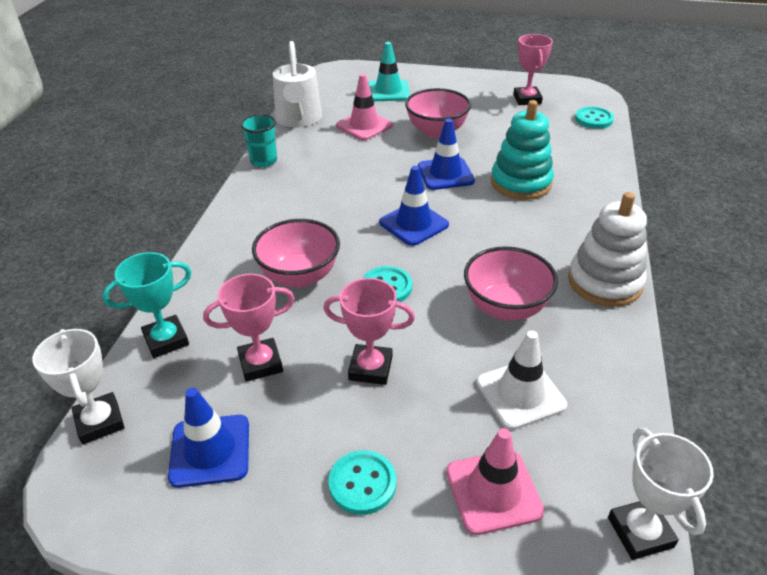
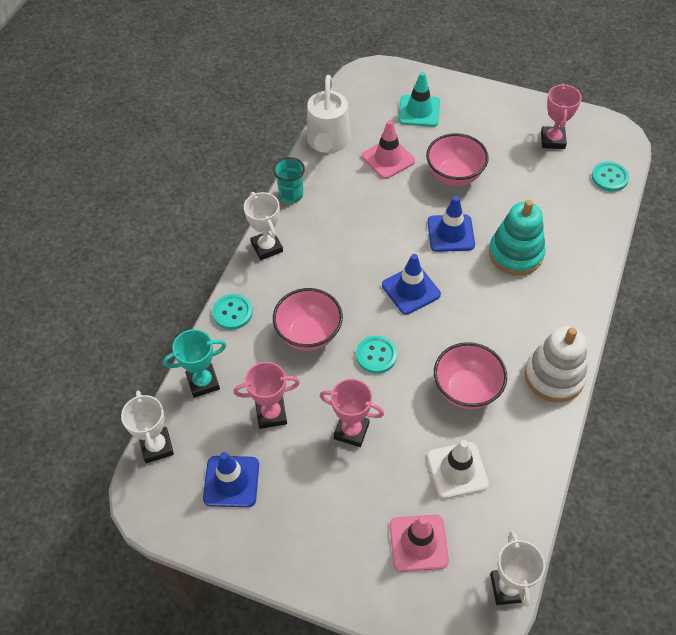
camera: 10 degrees right, 15 degrees up
(240, 205) = (267, 247): none -> white trophy
(362, 483) = (331, 523): turquoise button -> turquoise button (232, 312)

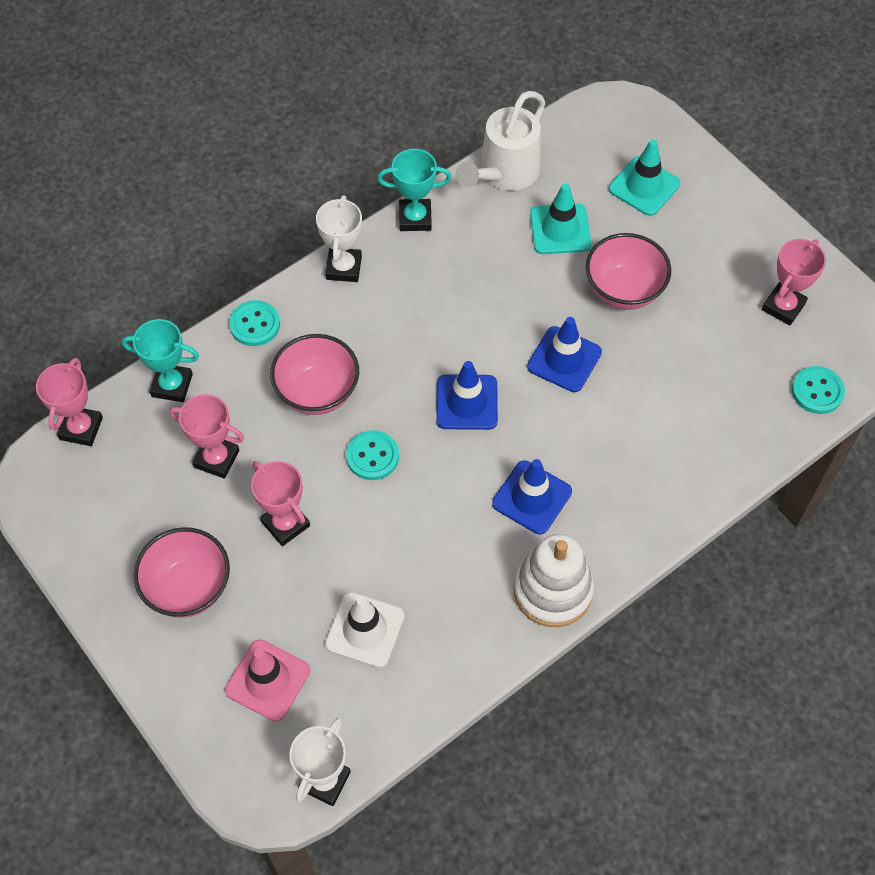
camera: 30 degrees right, 5 degrees up
(156, 446) = (81, 428): white trophy -> pink trophy
(231, 481) = (128, 507): blue traffic cone -> blue traffic cone (532, 497)
(291, 195) = (415, 218): turquoise cup -> turquoise trophy
(388, 159) = (560, 229): pink traffic cone -> turquoise traffic cone
(466, 390) = (441, 550): pink bowl -> pink bowl (188, 588)
(515, 254) = (622, 424): turquoise stacking toy -> none

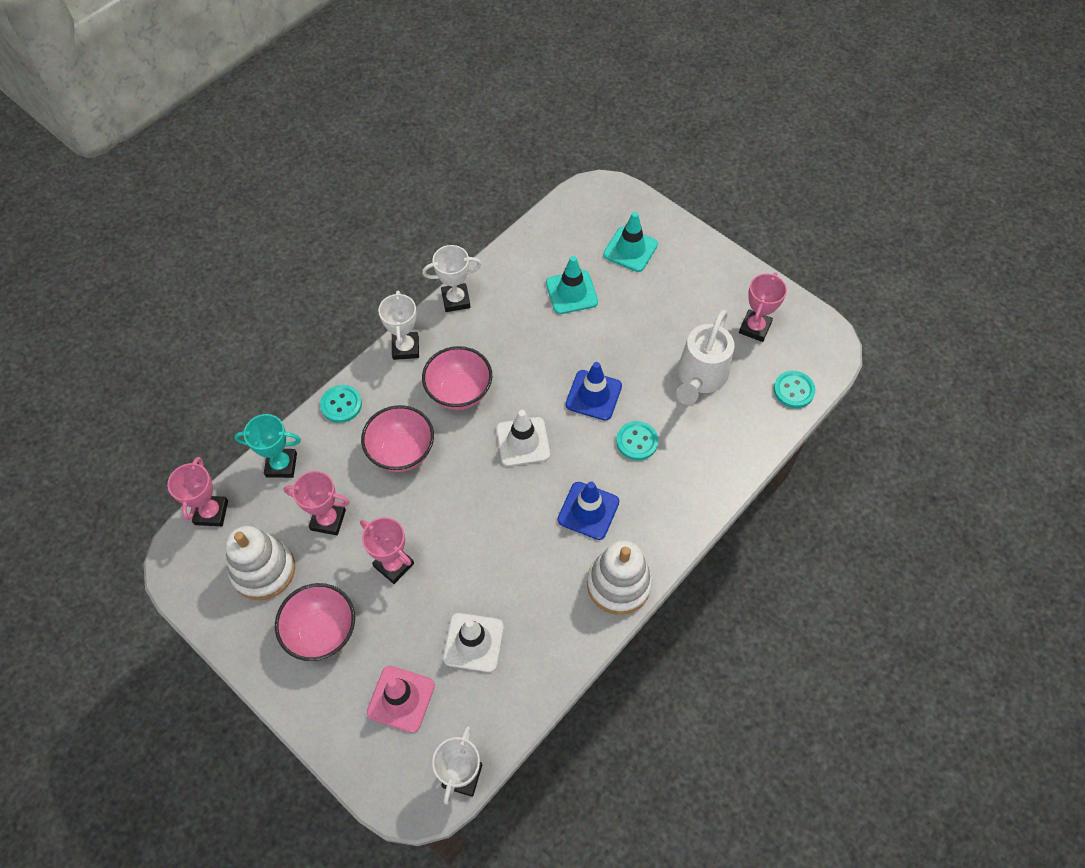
camera: 10 degrees left, 0 degrees up
(131, 505) = (263, 570): none -> white stacking toy
(372, 456) = (455, 497): turquoise button -> turquoise button (637, 441)
(415, 218) = (456, 300): turquoise trophy -> white trophy
(466, 402) = (523, 442): blue traffic cone -> white traffic cone
(504, 173) = (520, 255): white watering can -> white watering can (699, 378)
(623, 290) = (630, 333): pink bowl -> pink bowl (459, 392)

